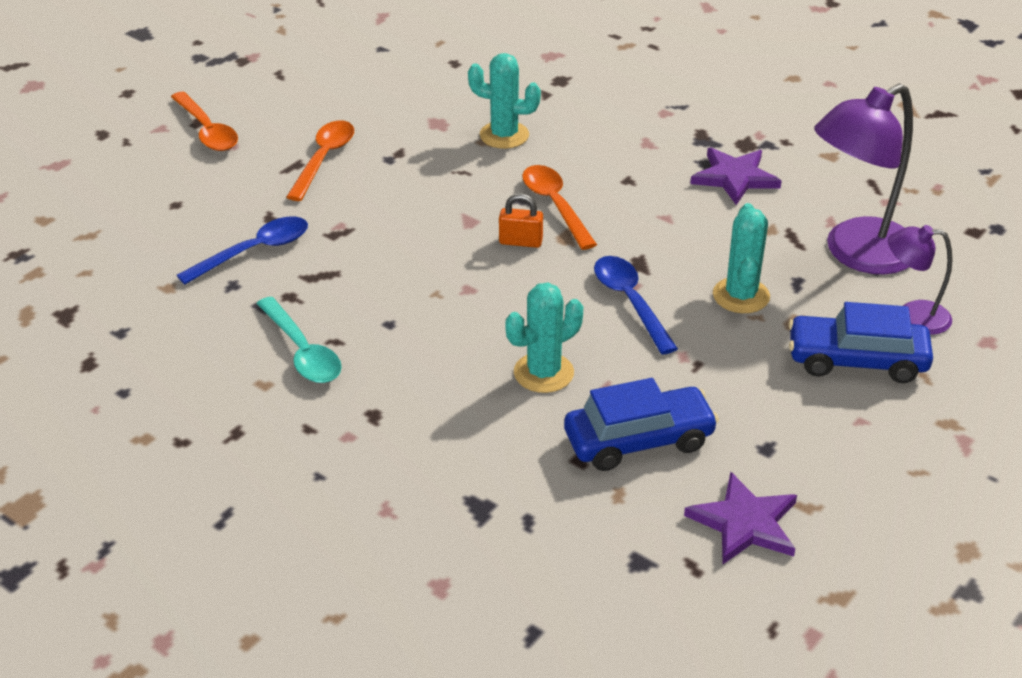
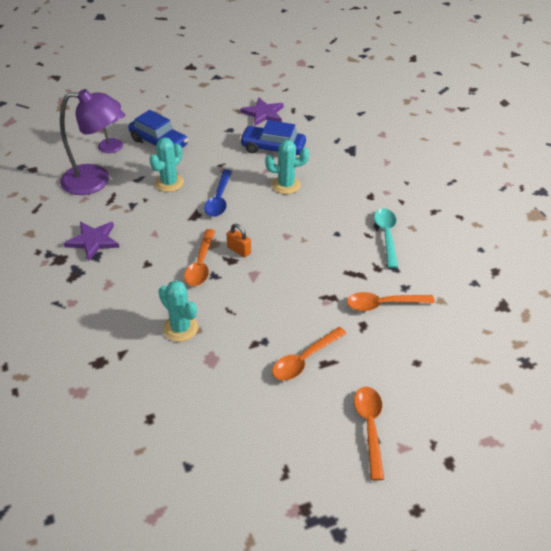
camera: 150 degrees left, 5 degrees up
(254, 251) = (383, 304): blue spoon -> orange spoon

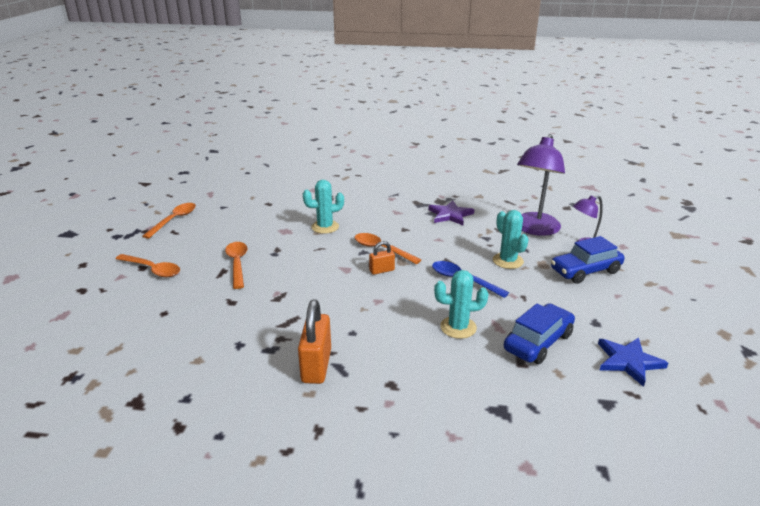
camera: 120 degrees right, 15 degrees down
(263, 114) = (628, 361): purple star -> blue star
(286, 185) = (458, 327): turquoise cactus -> turquoise cactus turned 60 degrees clockwise
(383, 304) = (237, 322): orange spoon -> orange spoon (174, 220)
(386, 236) = (316, 366): turquoise spoon -> orange padlock

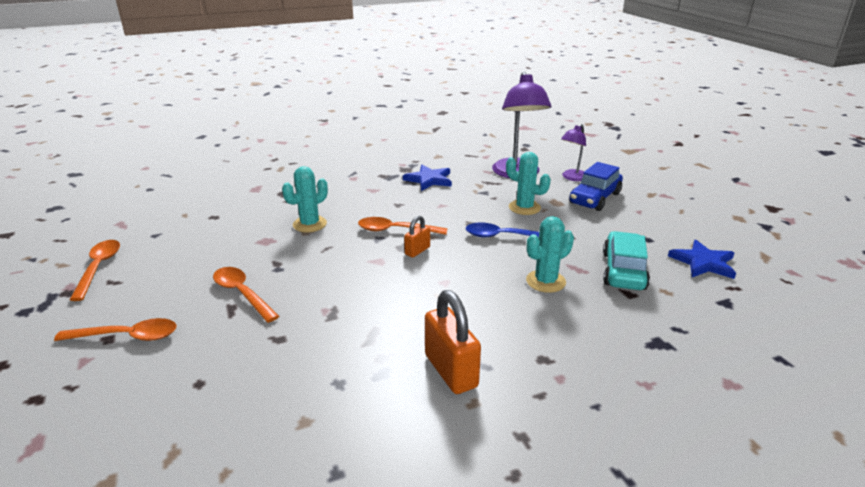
camera: 30 degrees left, 0 degrees up
(450, 215) = (429, 180): purple star -> blue star
(538, 342) = (623, 271): blue car -> turquoise car

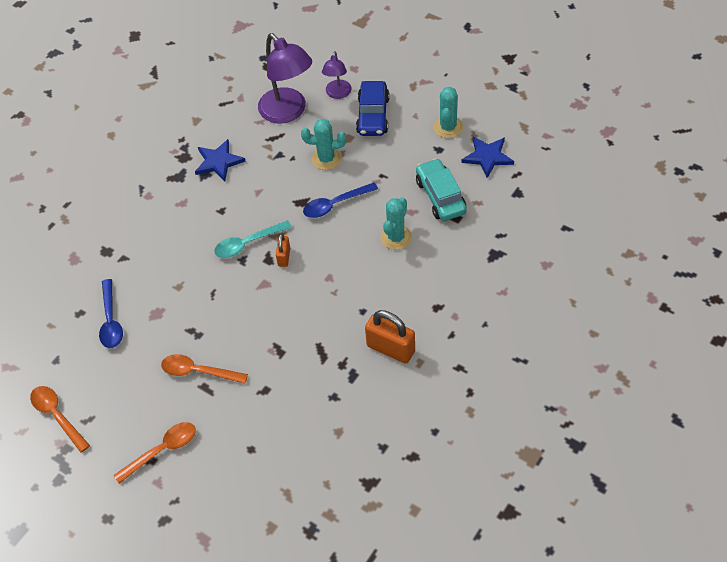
camera: 30 degrees left, 25 degrees up
(227, 230) = (111, 321): none -> blue spoon
(310, 224) = (172, 275): turquoise cactus -> turquoise cactus (448, 127)
(396, 230) = (248, 243): orange spoon -> turquoise spoon

